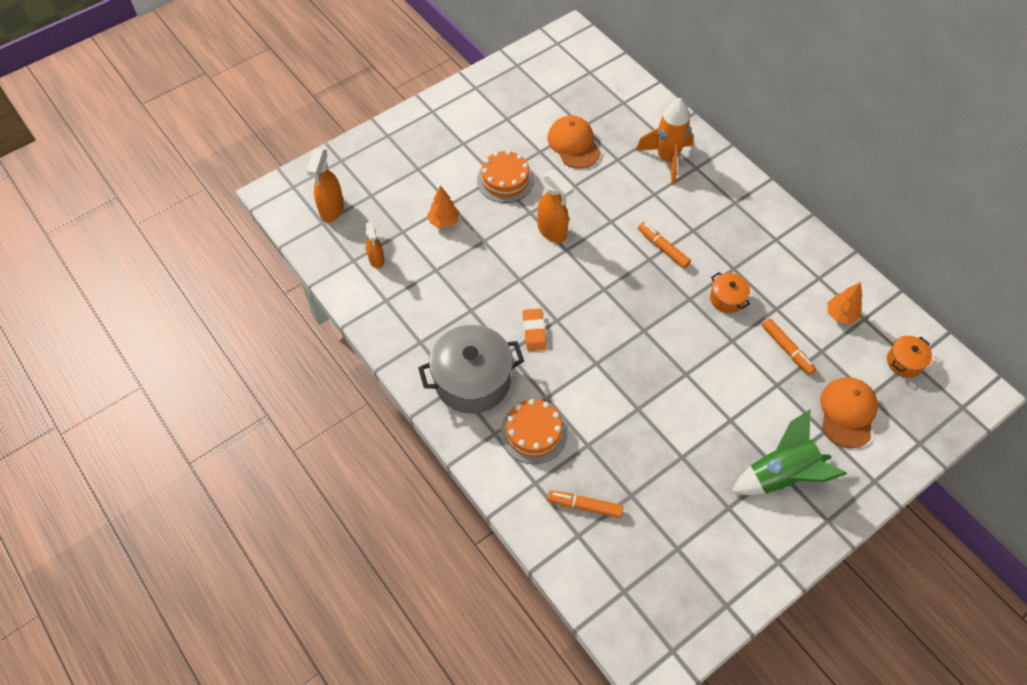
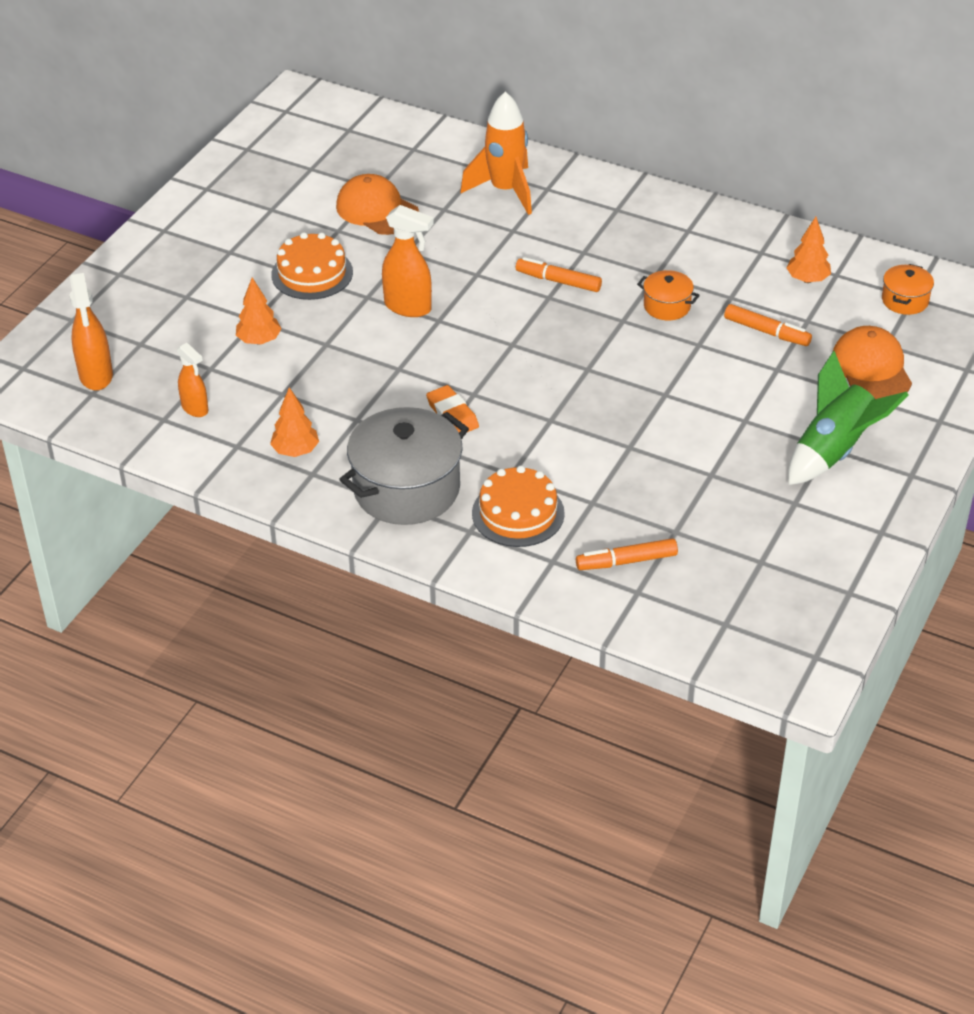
camera: 25 degrees left, 15 degrees down
(419, 320) = (295, 451): none -> orange tree

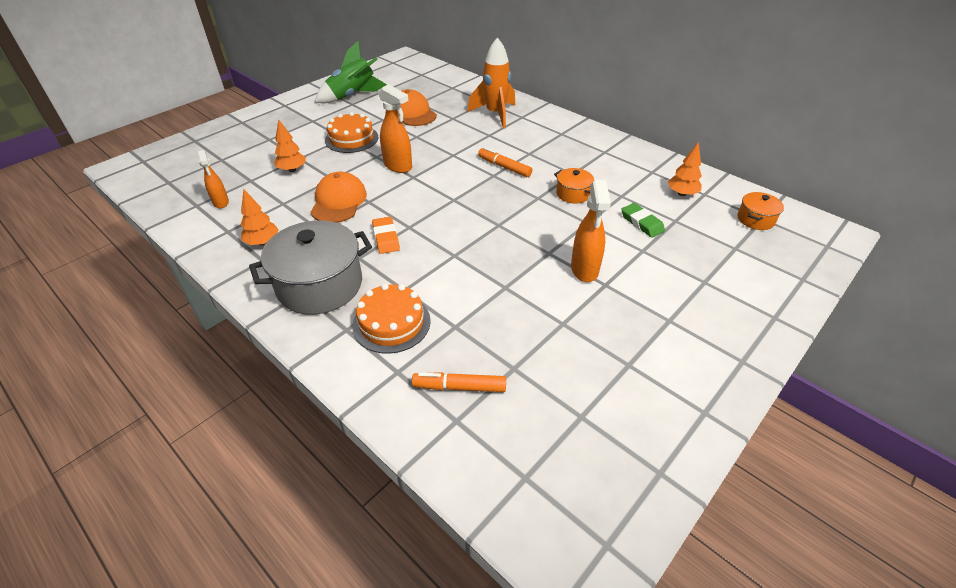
camera: 15 degrees right, 0 degrees up
(96, 376) = (179, 173): orange spray bottle -> orange spray bottle (584, 270)
(767, 332) = (642, 223): orange marker -> green eraser
(834, 451) = (675, 325): green rocket -> green rocket (352, 96)
(871, 368) = (720, 264): orange cap -> orange cap (338, 201)

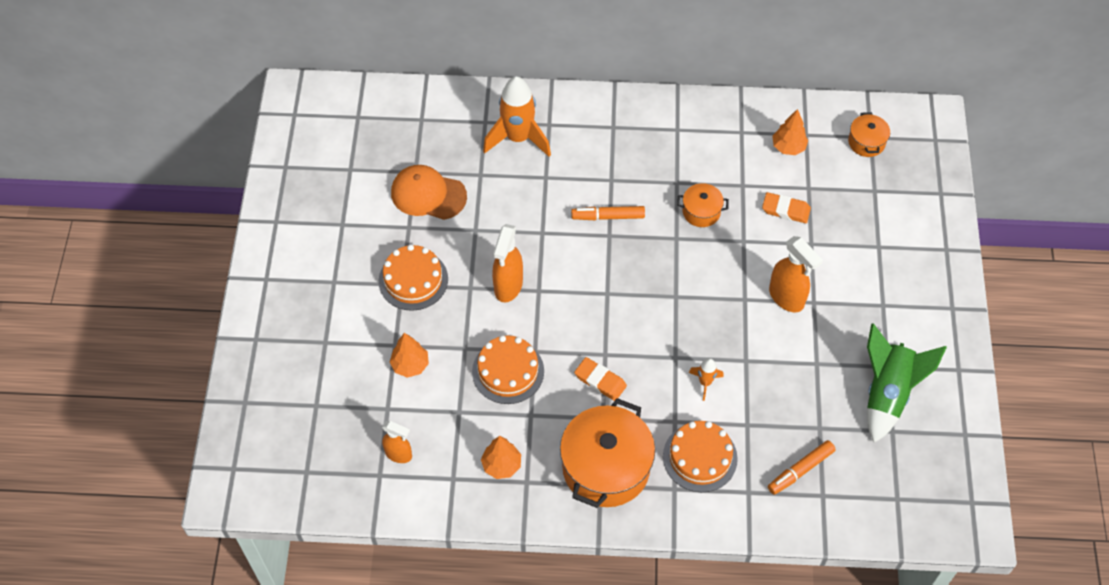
camera: 40 degrees left, 15 degrees up
(320, 285) = (606, 468): grey pot -> orange pot
(338, 201) = (508, 371): orange cap -> orange cake
(352, 96) = (326, 210): green rocket -> green rocket (887, 393)
(398, 166) = (508, 286): orange spray bottle -> orange spray bottle turned 105 degrees clockwise
(456, 281) = (705, 383): none -> orange rocket
(642, 223) = (785, 210): green eraser -> orange eraser

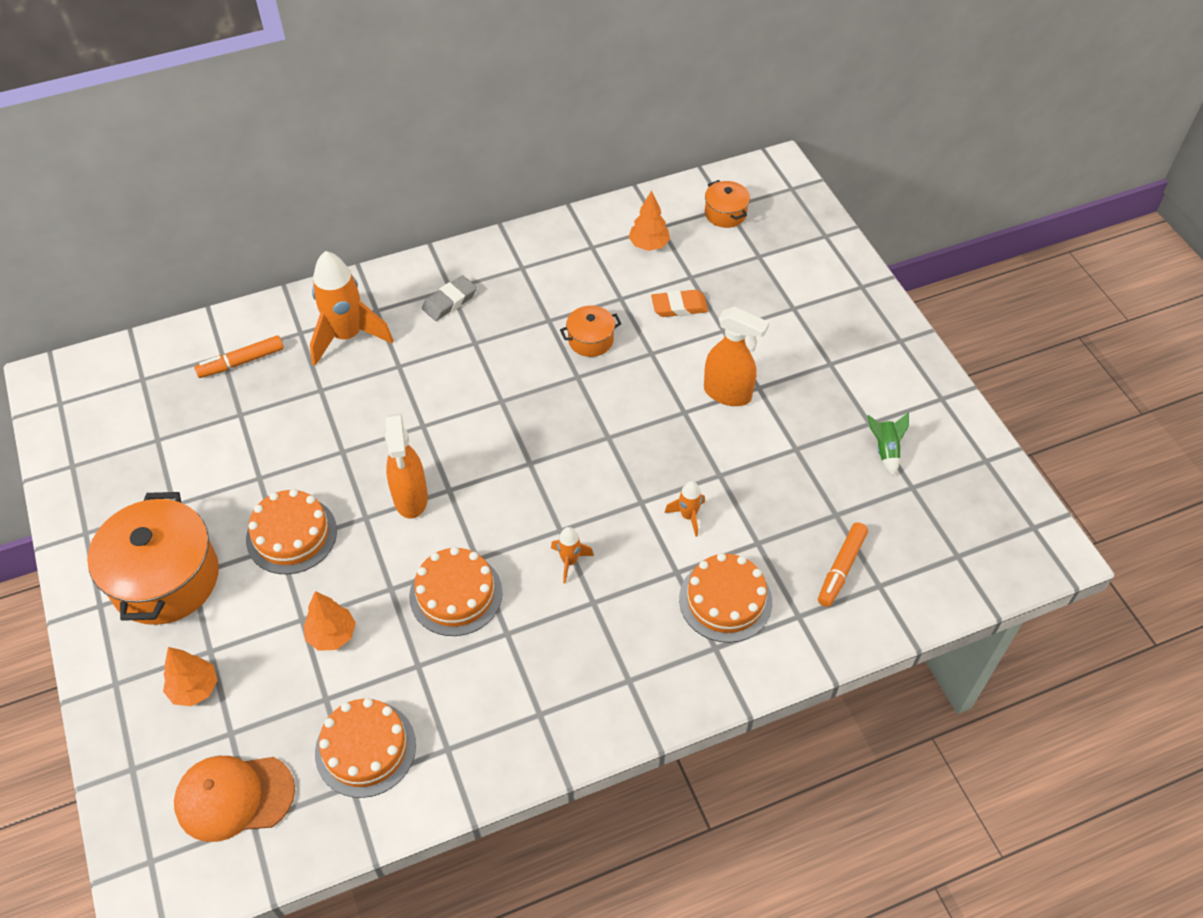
camera: 25 degrees left, 5 degrees down
(399, 454) = (365, 748): orange spray bottle -> orange cake
(428, 194) = (267, 433): orange cap -> orange cap (234, 797)
(501, 465) = (500, 707): orange tree -> orange tree (194, 688)
(600, 381) = (569, 561): orange eraser -> orange rocket
(606, 468) = (625, 657): orange pot -> orange pot (165, 579)
(607, 138) = (449, 301): none -> grey eraser
(608, 216) = (490, 382): orange marker -> orange marker (241, 362)
(887, 393) = (885, 450): green rocket -> green rocket, size x0.47

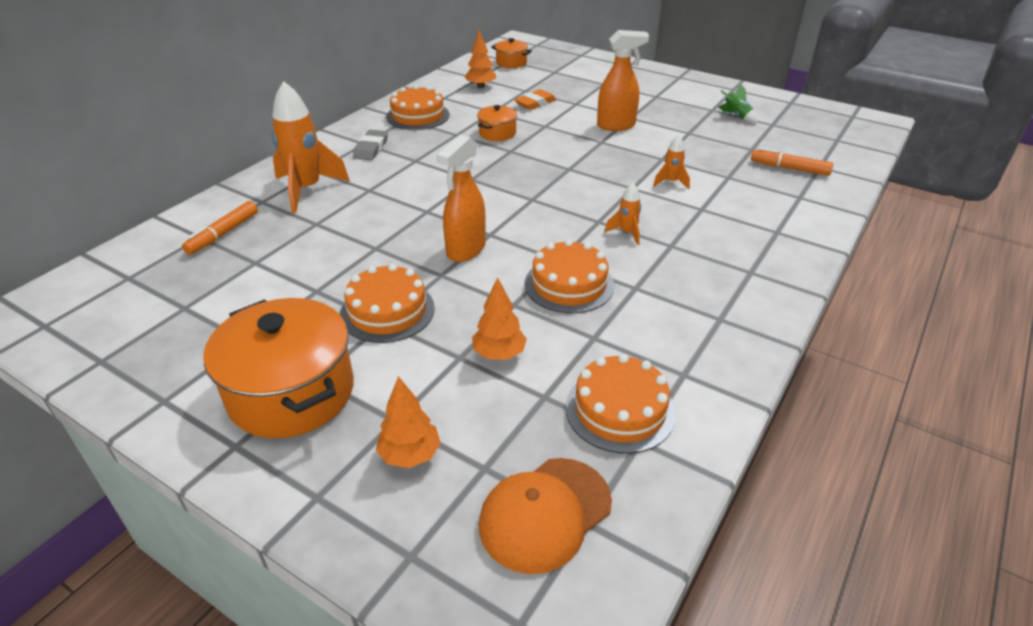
camera: 35 degrees left, 15 degrees down
(410, 498) = (465, 250): orange spray bottle -> orange spray bottle turned 75 degrees clockwise
(725, 600) = (749, 208): orange cake -> orange cake (418, 116)
(841, 568) = (789, 168): orange marker -> orange marker turned 120 degrees clockwise

